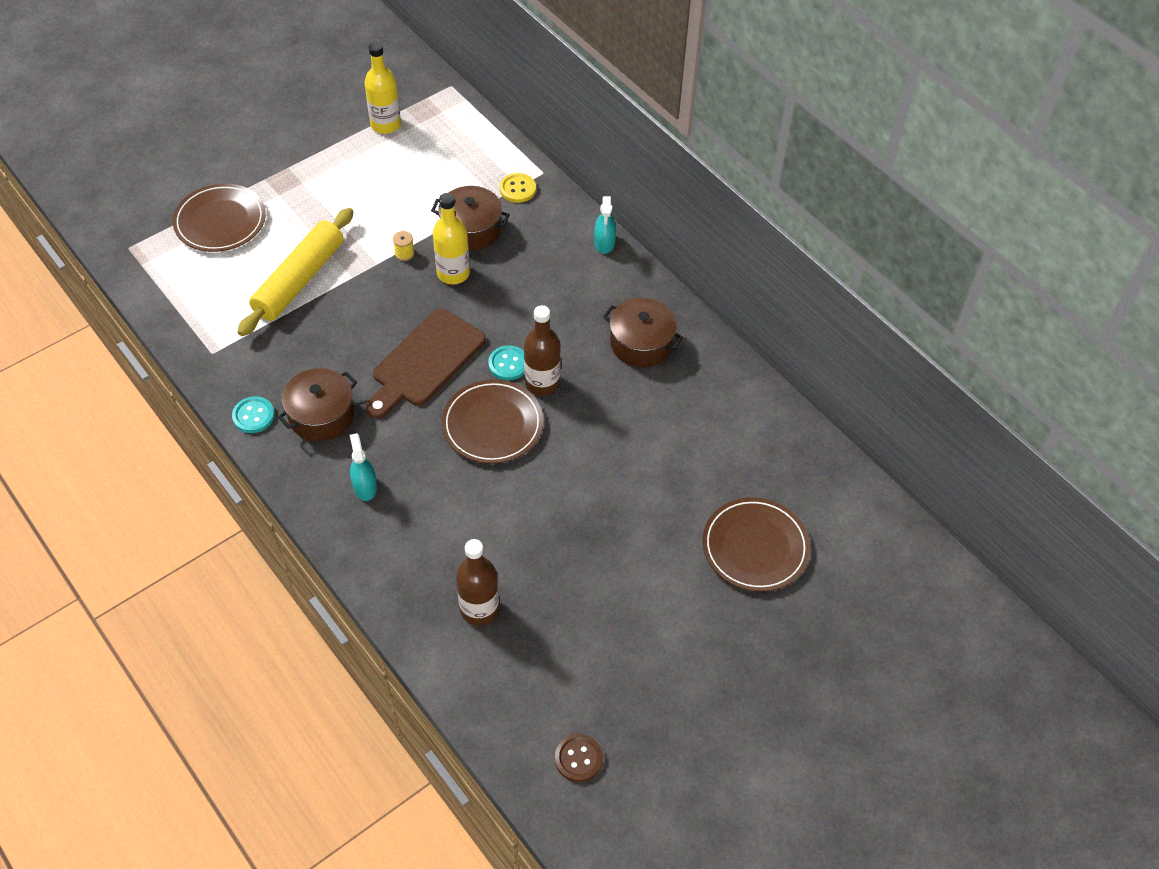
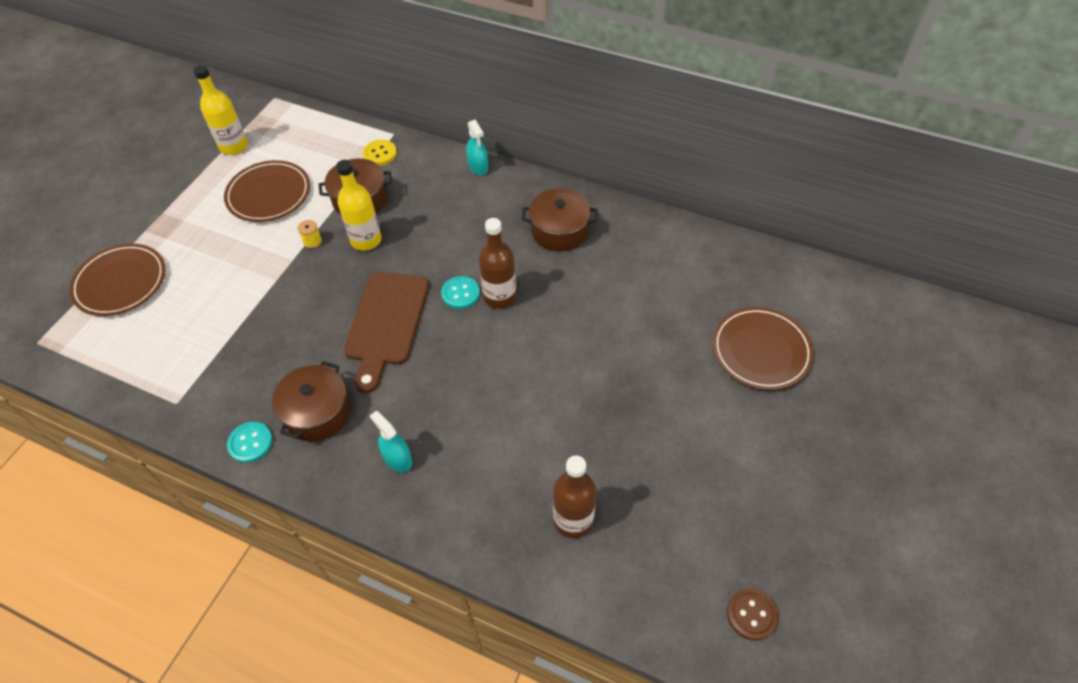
camera: 25 degrees left, 0 degrees up
(300, 280) = (227, 302): yellow rolling pin -> none
(492, 425) = (479, 350): brown plate -> brown plate (269, 194)

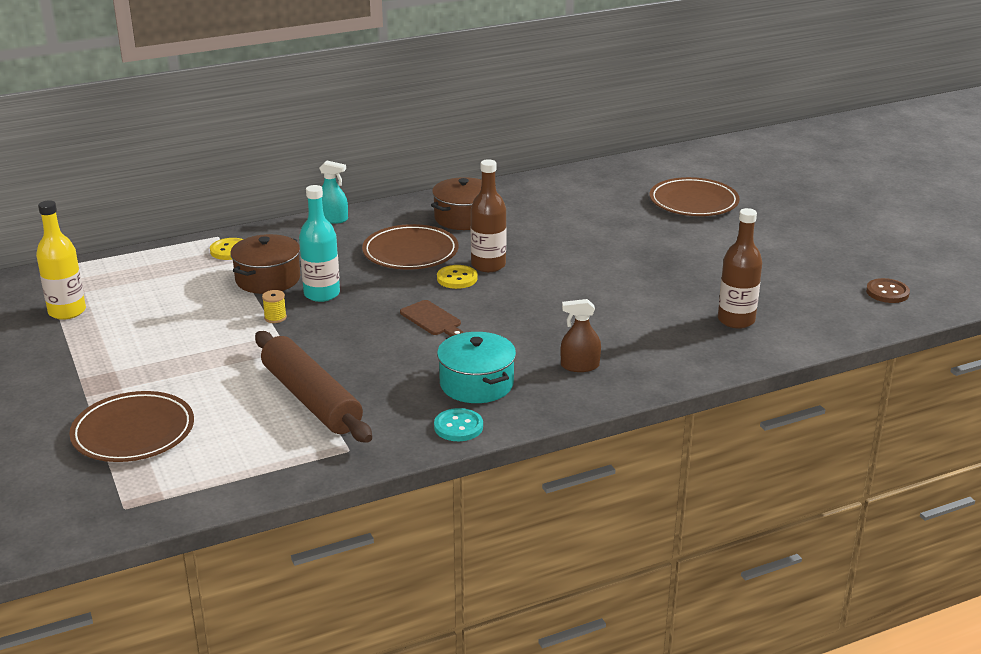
camera: 50 degrees left, 25 degrees down
(224, 337) = (311, 399): none -> brown rolling pin
(269, 194) = (172, 317): brown plate -> brown plate (410, 252)
(317, 412) = (476, 384): brown pot -> turquoise pot
(366, 240) = (322, 294): yellow bottle -> turquoise bottle
(386, 323) = (432, 319): brown cutting board -> brown cutting board, size x0.51
(397, 458) = (580, 366): turquoise spray bottle -> brown spray bottle
(460, 293) = (457, 278): turquoise button -> yellow button

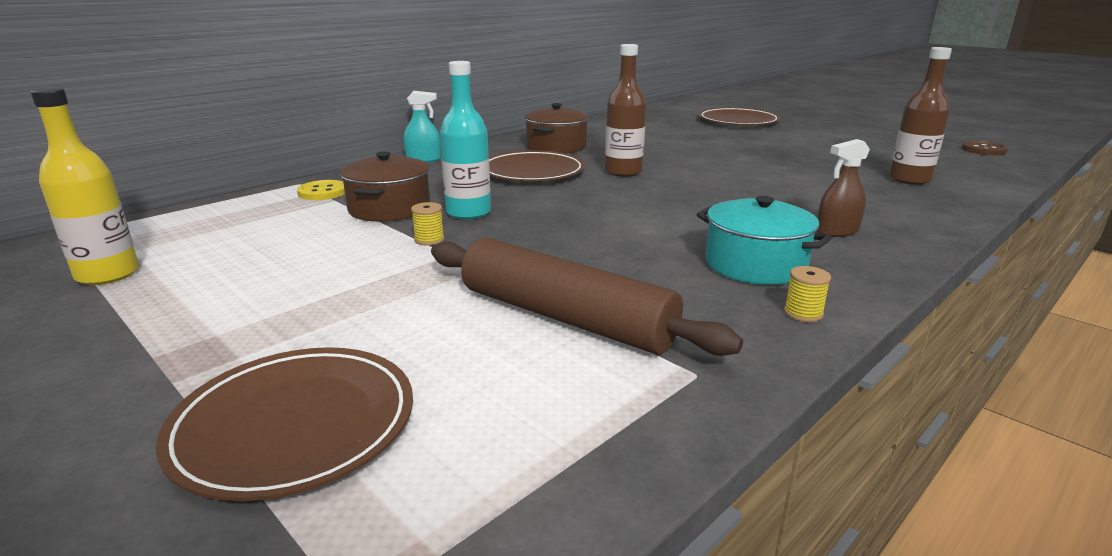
camera: 20 degrees left, 5 degrees down
(432, 319) = (622, 216): brown cutting board -> none
(457, 278) = (605, 184): yellow button -> none
(458, 427) = (803, 313): turquoise button -> yellow spool

